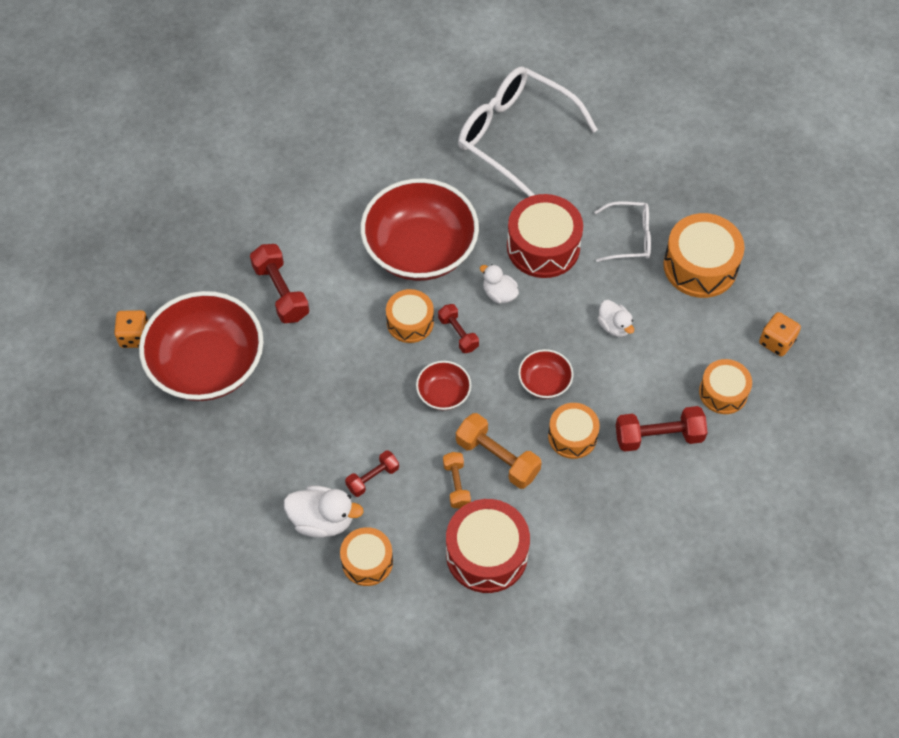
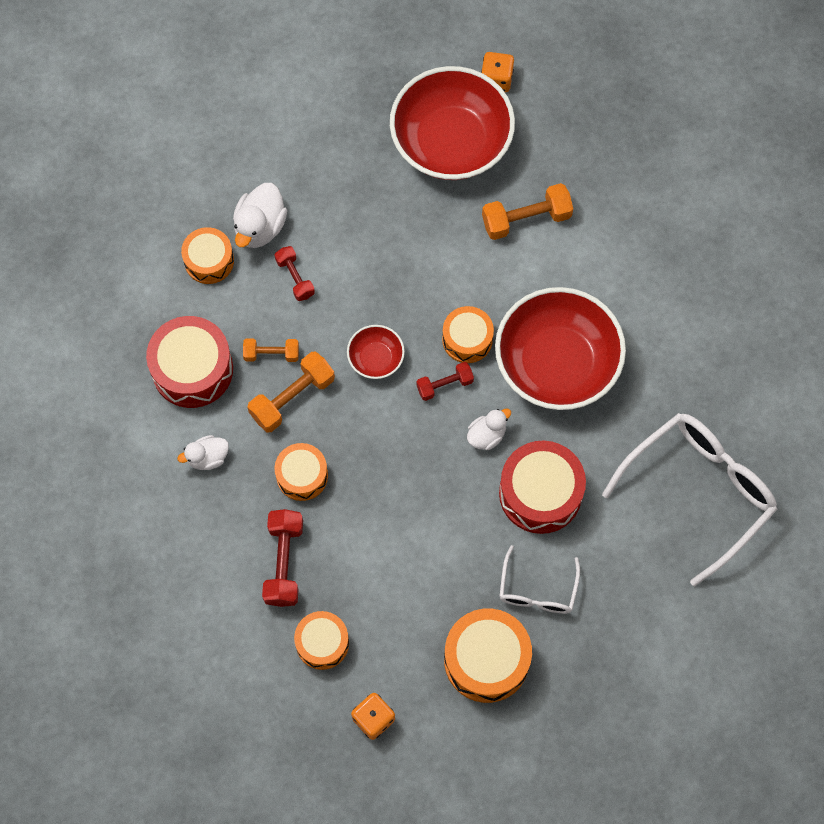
camera: 100 degrees right, 10 degrees up
(281, 292) = (526, 219): red dumbbell -> orange dumbbell
(544, 382) = (370, 460): red bowl -> none
(614, 326) = (425, 547): white duck -> white duck (207, 457)

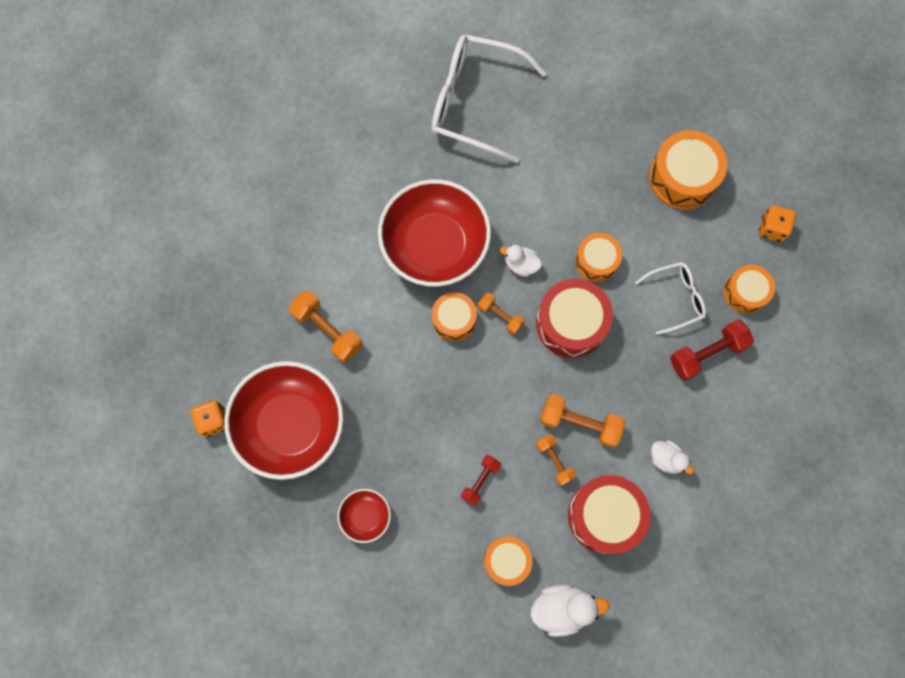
camera: 120 degrees left, 5 degrees up
(260, 227) = (453, 536): white duck -> white duck (562, 608)
(302, 476) = (635, 379): orange drum -> orange drum (596, 261)
(376, 358) = (510, 378): red bowl -> red bowl (365, 516)
(444, 385) = (500, 316): red dumbbell -> orange dumbbell
(537, 589) = (612, 170): white glasses -> white glasses (675, 298)
(540, 493) = (541, 205): red drum -> red drum (571, 323)

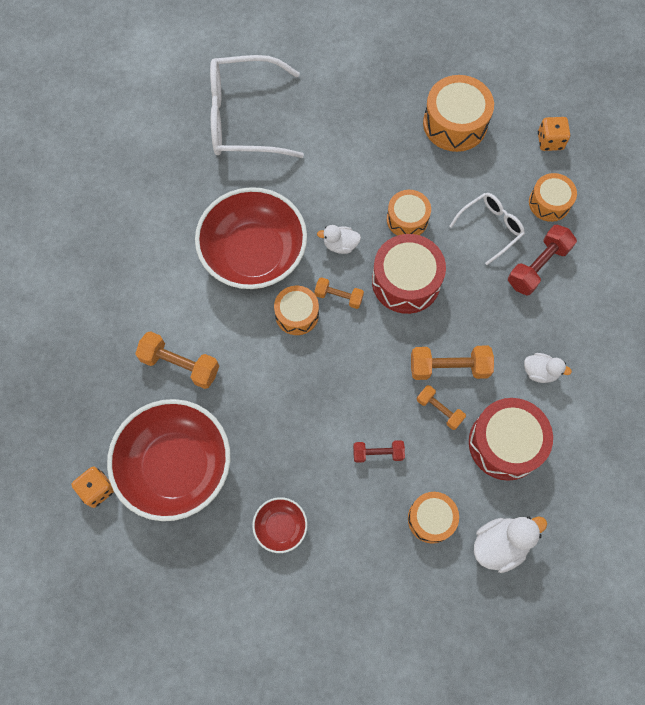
camera: 20 degrees left, 5 degrees down
(480, 481) = (378, 453): red dumbbell -> red dumbbell turned 75 degrees clockwise

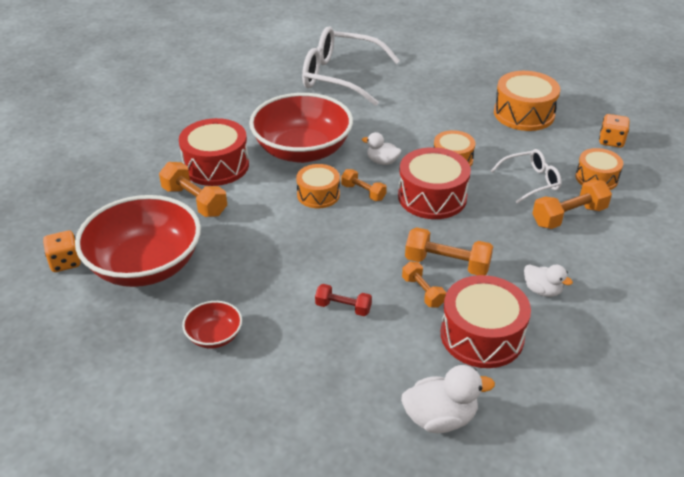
camera: 20 degrees right, 30 degrees down
(176, 306) = (216, 165): none -> red drum
(431, 519) = (373, 374): orange drum -> none
(537, 266) = (569, 216): red dumbbell -> orange dumbbell

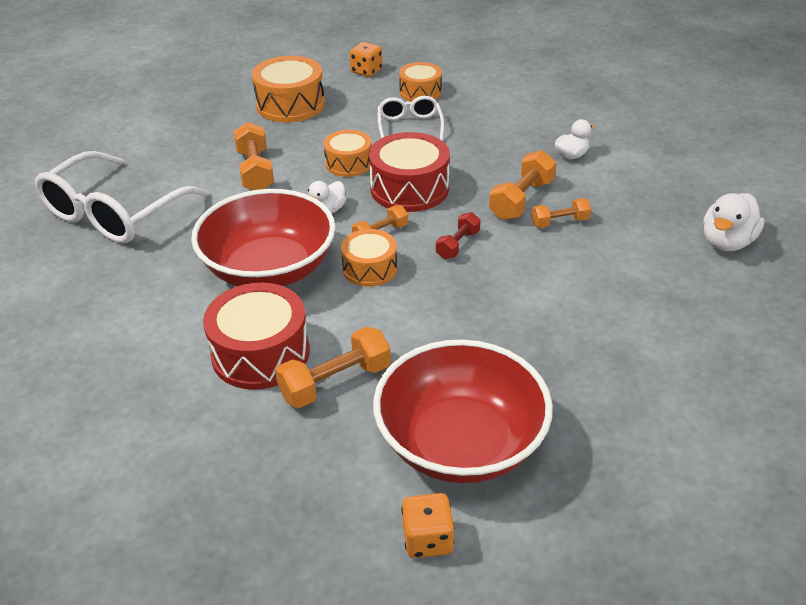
camera: 75 degrees left, 0 degrees up
(214, 336) = (605, 384): red bowl -> none
(343, 307) = (574, 278): red dumbbell -> red dumbbell (458, 245)
(440, 418) = (726, 242): white duck -> white duck turned 150 degrees counterclockwise
(482, 335) = (625, 199): red drum -> none
(569, 216) = (471, 119): orange dumbbell -> orange dumbbell (255, 171)

